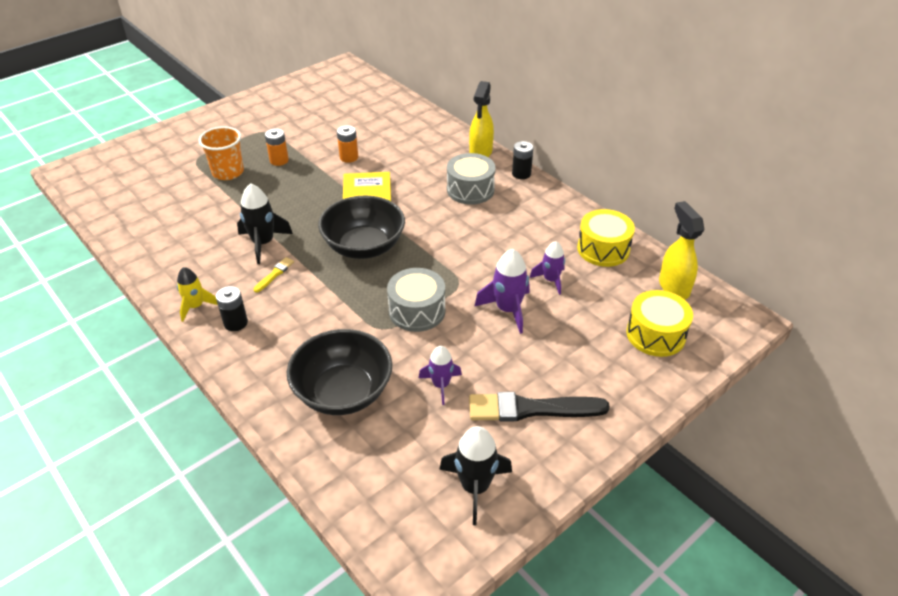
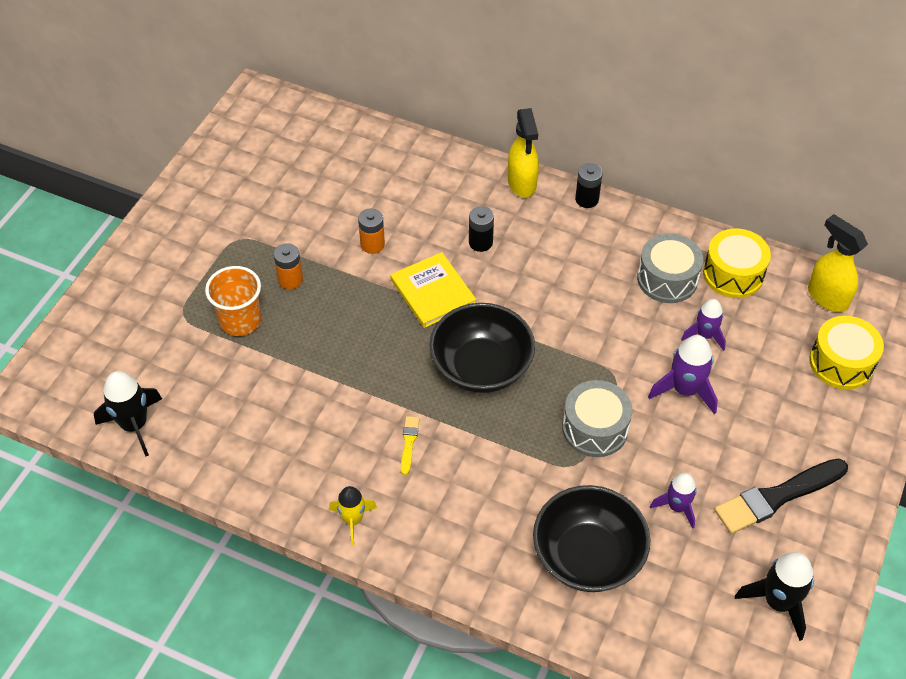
camera: 25 degrees left, 10 degrees up
(235, 323) = (414, 522): black battery -> black battery (480, 242)
(263, 243) = (364, 406): black rocket -> black rocket (134, 425)
(470, 190) = (545, 243): grey drum -> grey drum (667, 279)

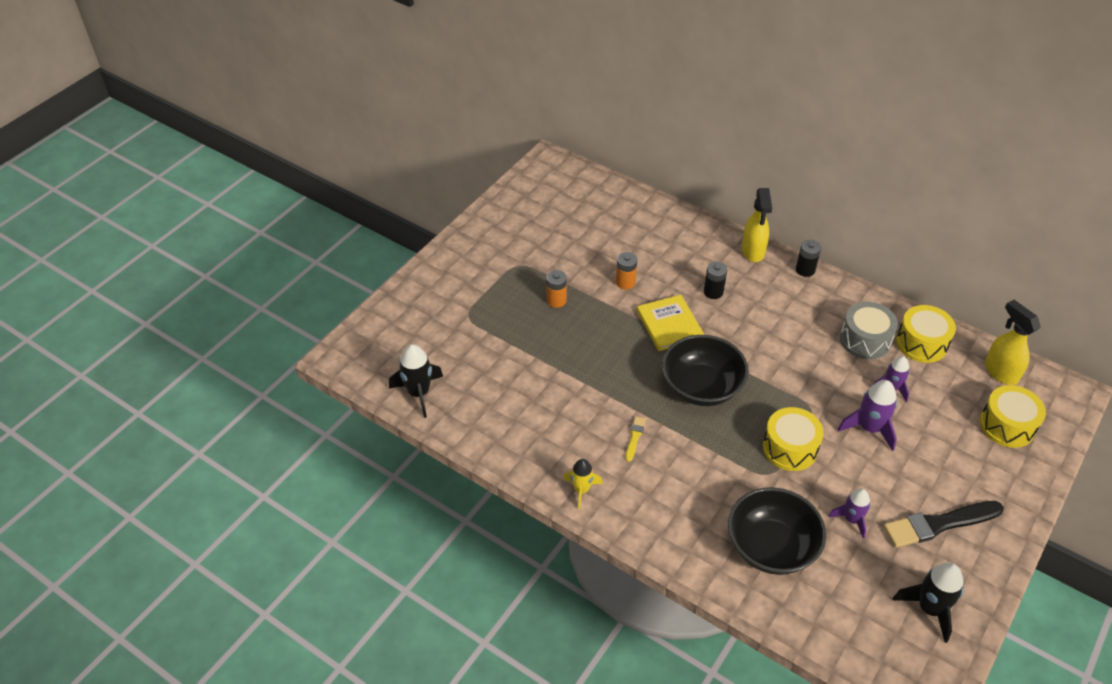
camera: 10 degrees right, 5 degrees down
(240, 320) = (512, 326): orange cup -> none
(595, 428) = (790, 448): grey drum -> yellow drum

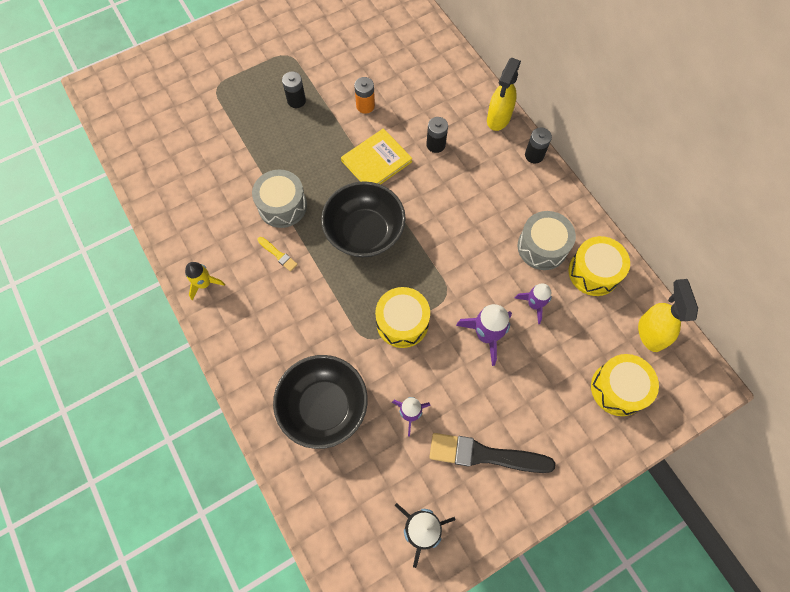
camera: 25 degrees right, 20 degrees up
(419, 393) = (135, 142): black rocket -> none
(556, 300) = (296, 100): orange battery -> black battery
(608, 394) = (282, 206): none -> grey drum
(635, 437) = (278, 255): yellow brush -> yellow brush turned 90 degrees clockwise
(669, 325) = (376, 161): yellow book -> yellow book turned 45 degrees clockwise

